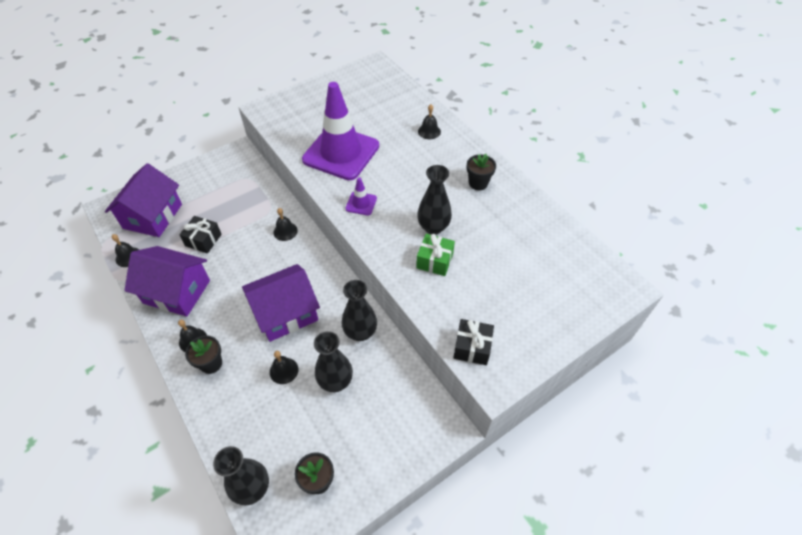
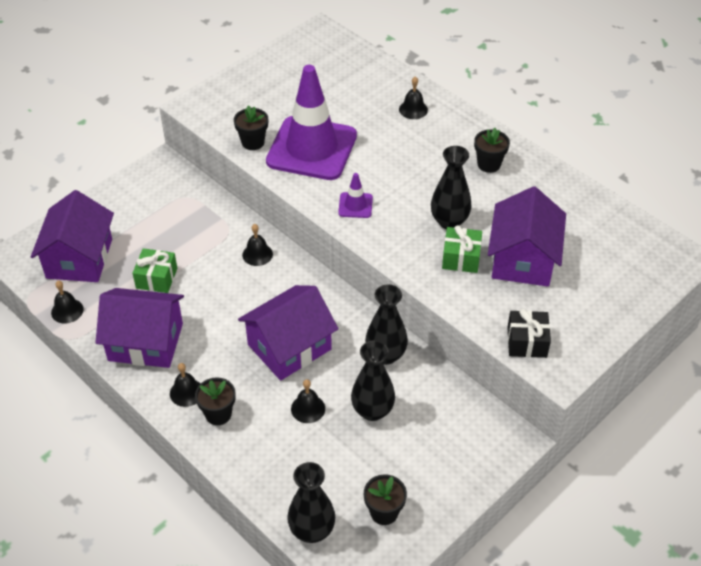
camera: 10 degrees left, 5 degrees down
(203, 240) = (156, 278): black gift -> green gift
(297, 142) = (253, 142): none -> black flower pot
(486, 269) = (522, 259): none -> purple house

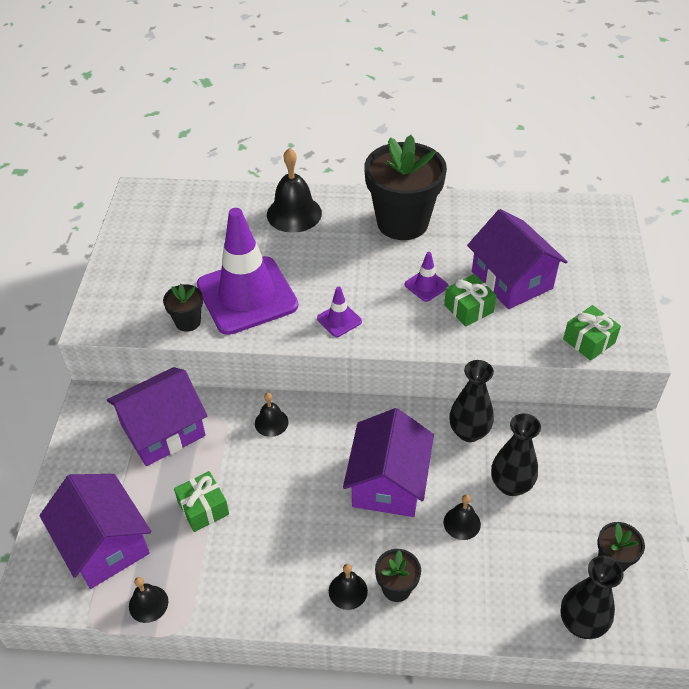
camera: 40 degrees left, 0 degrees up
(145, 342) = (259, 574): purple house -> purple house (163, 431)
(413, 109) = (294, 213): black bell -> black bell, size x1.85
(449, 221) = (426, 285): black vase -> purple traffic cone
(489, 164) = (402, 222): black flower pot -> black flower pot, size x2.24
(527, 342) = (589, 341): black gift -> green gift

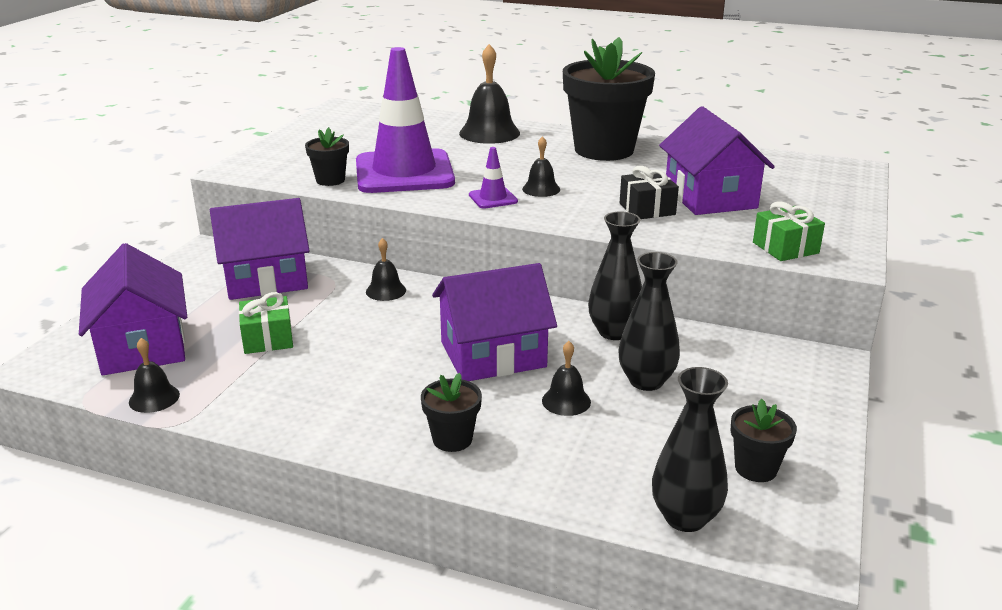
camera: 15 degrees right, 20 degrees down
(348, 591) = (390, 431): black bell -> black bell (541, 189)
(388, 482) = (493, 354): purple house -> purple house turned 45 degrees clockwise
(426, 285) = (606, 189): purple traffic cone -> none
(468, 308) = (647, 209): green gift -> black gift

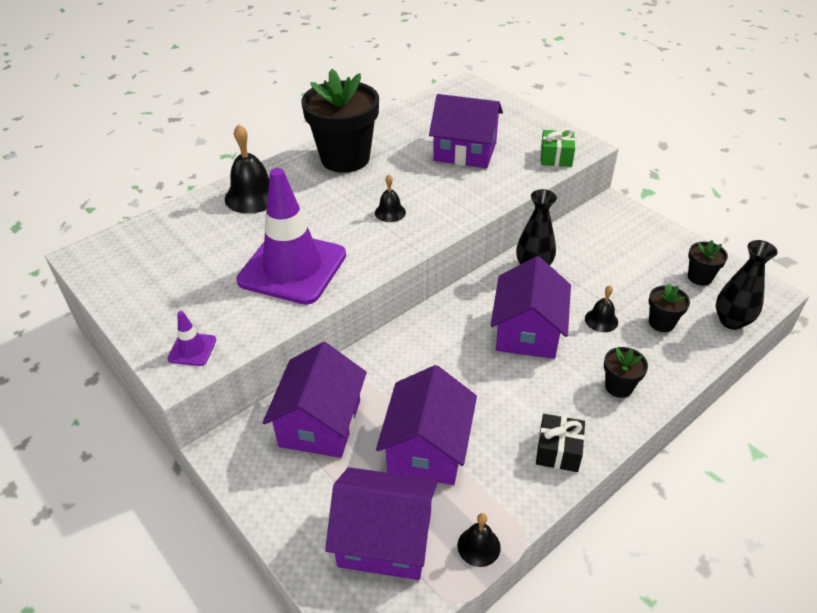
camera: 60 degrees left, 15 degrees up
(268, 339) = (427, 448): green gift -> purple house
(330, 180) = (268, 315): black flower pot -> black flower pot (661, 323)
(386, 291) = (398, 355): black bell -> none
(493, 198) = (387, 240): purple traffic cone -> purple traffic cone (192, 349)
(646, 381) = (597, 279): black vase -> none
(647, 209) = (462, 182): black gift -> black gift (558, 451)

